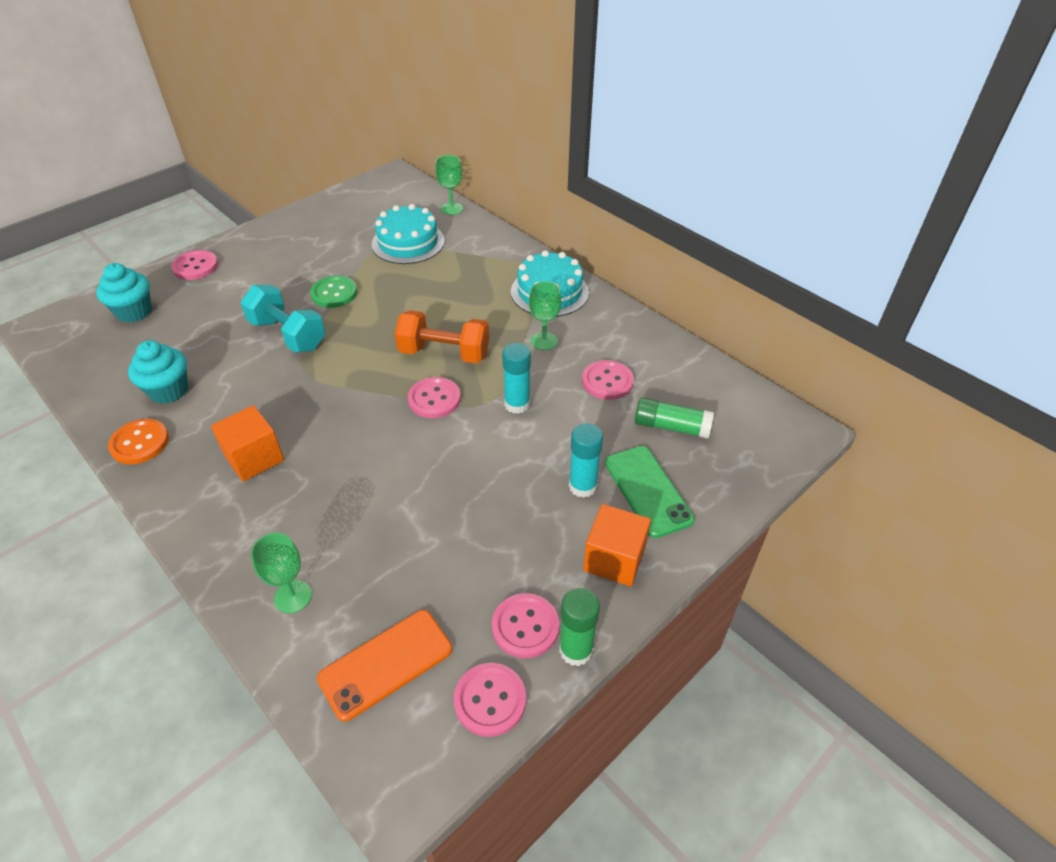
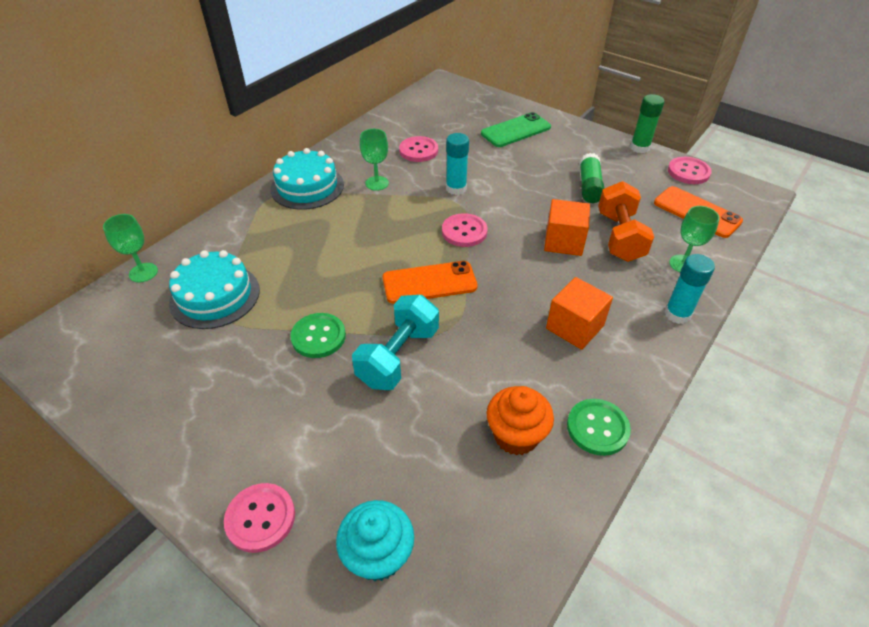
camera: 100 degrees left, 0 degrees up
(140, 443) = (597, 428): orange button -> green button
(169, 390) = (516, 436): turquoise cupcake -> orange cupcake
(367, 363) = (429, 282): none -> orange phone
(444, 353) = (404, 235): orange dumbbell -> orange dumbbell (619, 237)
(525, 626) = (637, 165): pink button -> none
(582, 486) = (523, 154): turquoise glue stick -> turquoise glue stick (677, 314)
(614, 559) = (573, 139): orange cube -> orange cube (563, 241)
(671, 427) = (456, 124): green glue stick -> green glue stick (589, 186)

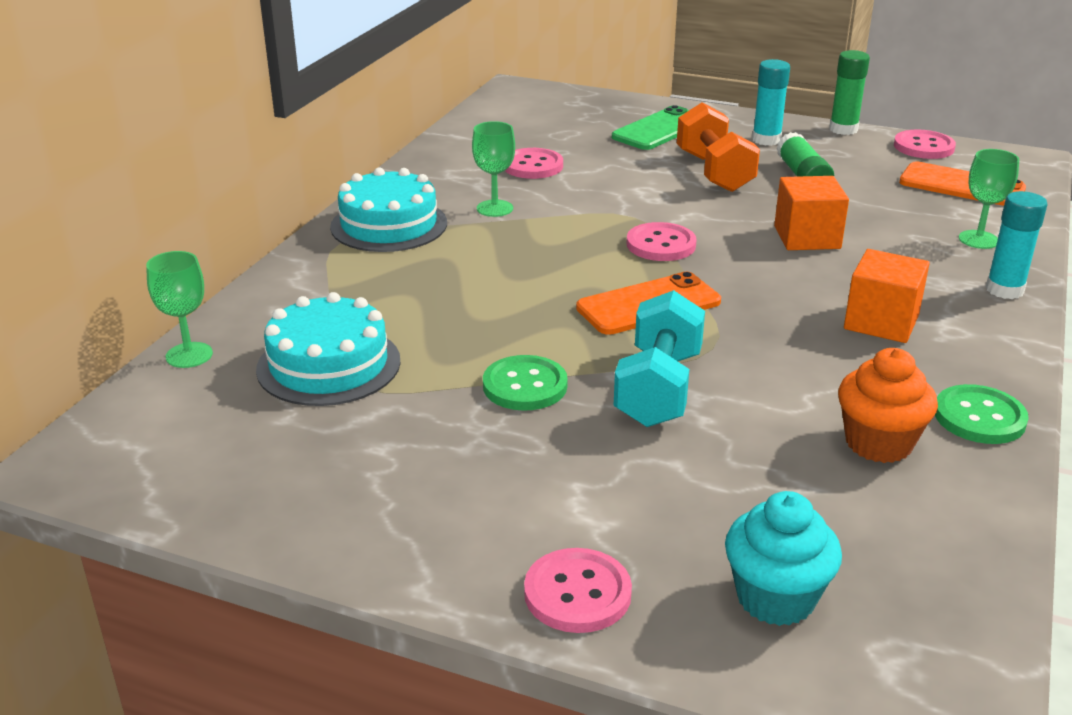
camera: 15 degrees left, 15 degrees down
(456, 188) = (617, 200): turquoise glue stick -> turquoise glue stick (766, 140)
(619, 237) = (878, 223): orange dumbbell -> orange dumbbell (714, 172)

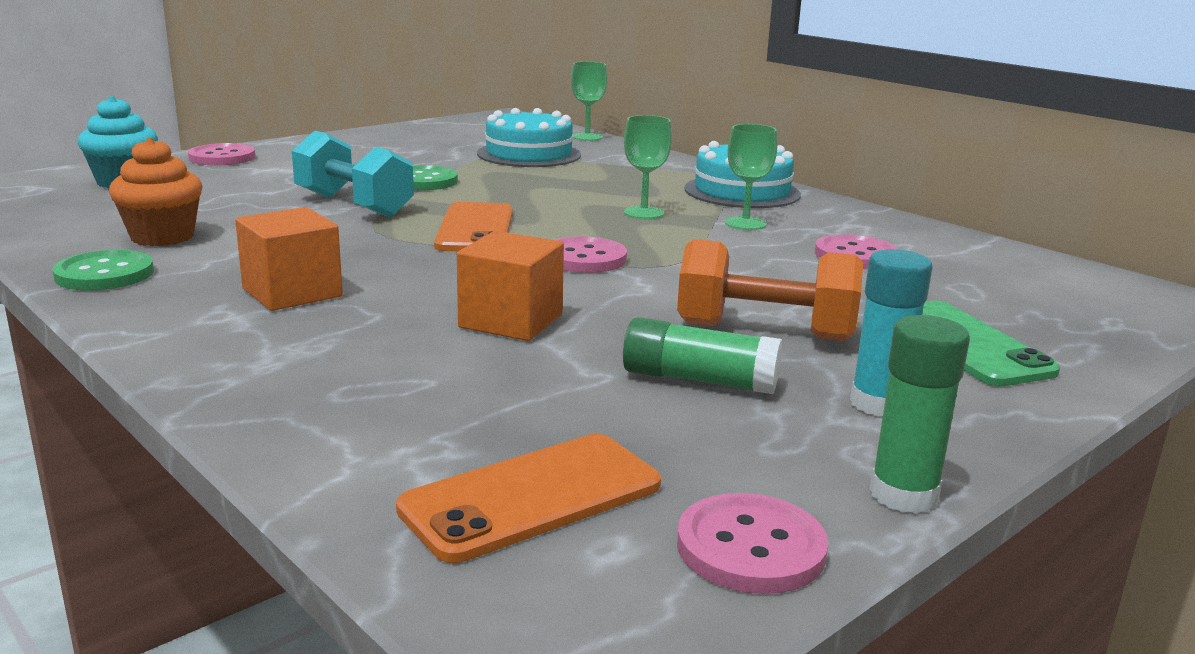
camera: 115 degrees right, 10 degrees down
(978, 240) = (350, 419): green goblet -> green goblet (643, 213)
(1004, 290) = (223, 374): turquoise glue stick -> none

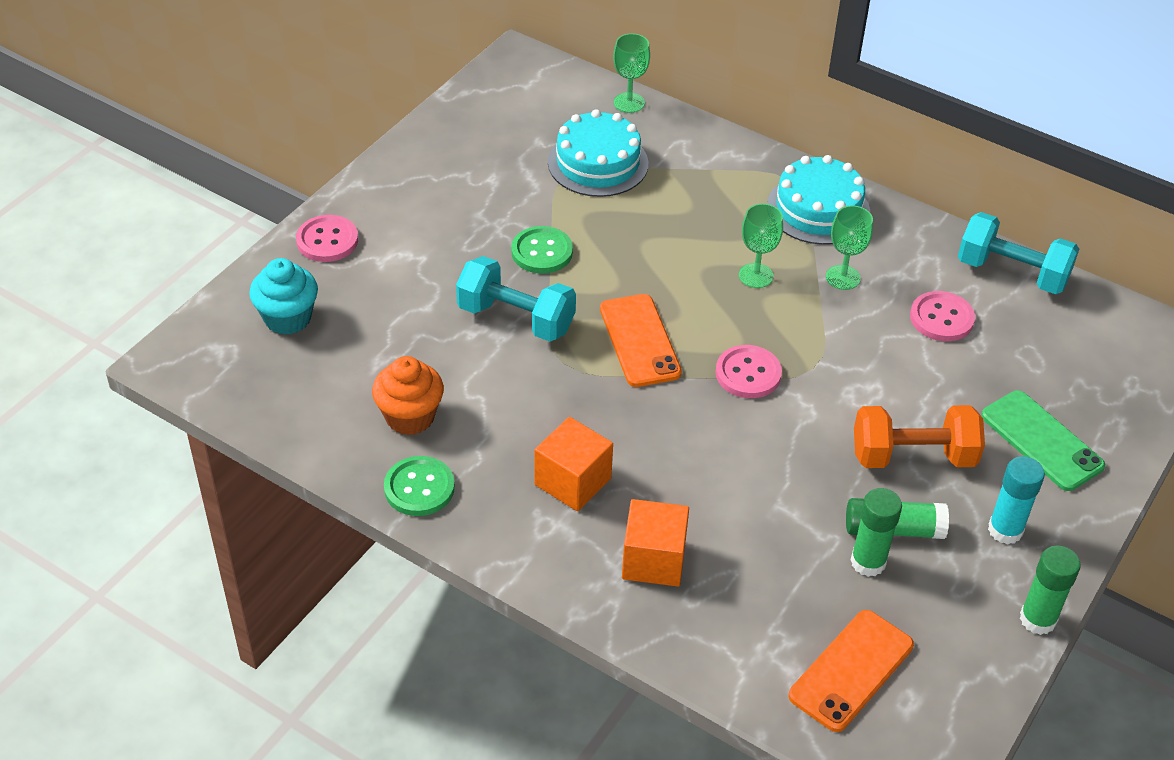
camera: 15 degrees left, 25 degrees up
(511, 321) = (744, 484): orange cube -> orange cube (653, 560)
(640, 400) = (868, 562): none -> green glue stick
(750, 547) = (974, 683): pink button -> none
(958, 242) = (1012, 273): none -> turquoise dumbbell

